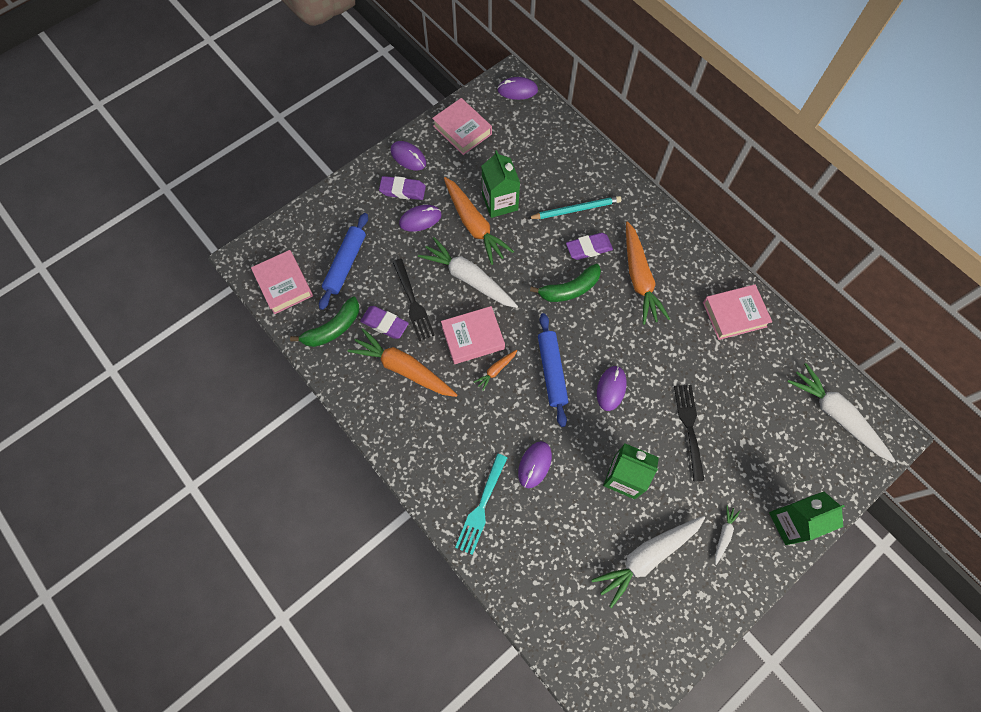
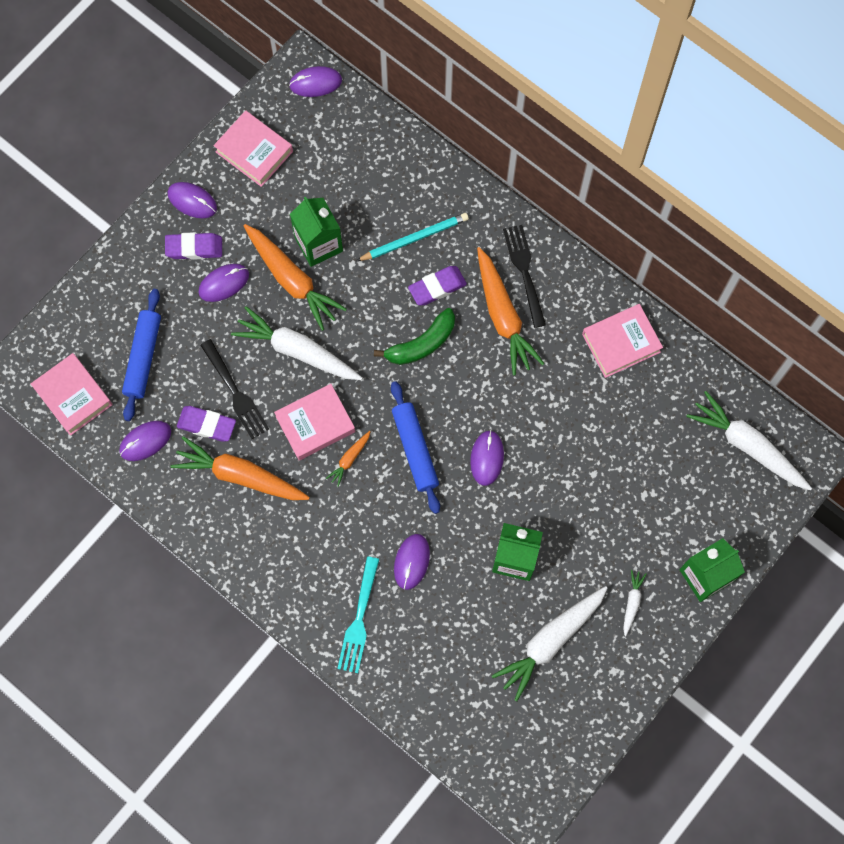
camera: 10 degrees left, 5 degrees up
(333, 328) = (145, 441): green banana -> purple mouse
(689, 428) = (582, 489): black fork -> black fork (525, 272)

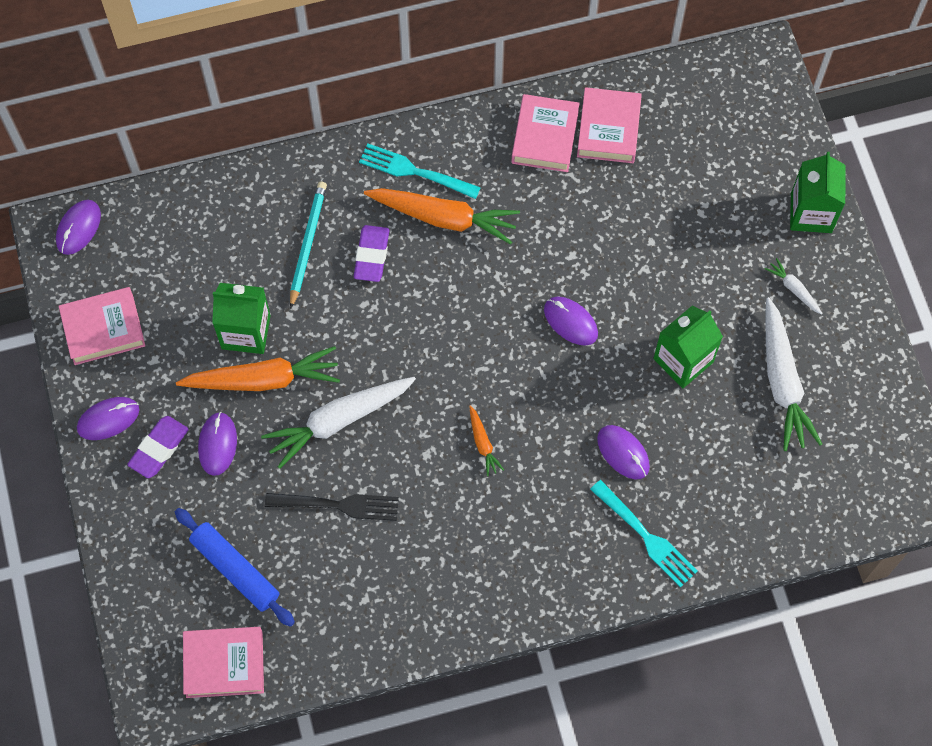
camera: 55 degrees left, 5 degrees down
(145, 441) = (324, 623): purple mouse -> none
(207, 425) = (351, 553): purple eraser -> none
(240, 475) = (425, 555): orange carrot -> none
(315, 424) = (425, 452): pink book -> pink book (608, 129)
(415, 449) = (516, 379): blue rolling pin -> none
(421, 344) = (417, 306): green banana -> none
(525, 272) = (415, 171): black fork -> turquoise fork
(747, 445) = (716, 100): white carrot -> none

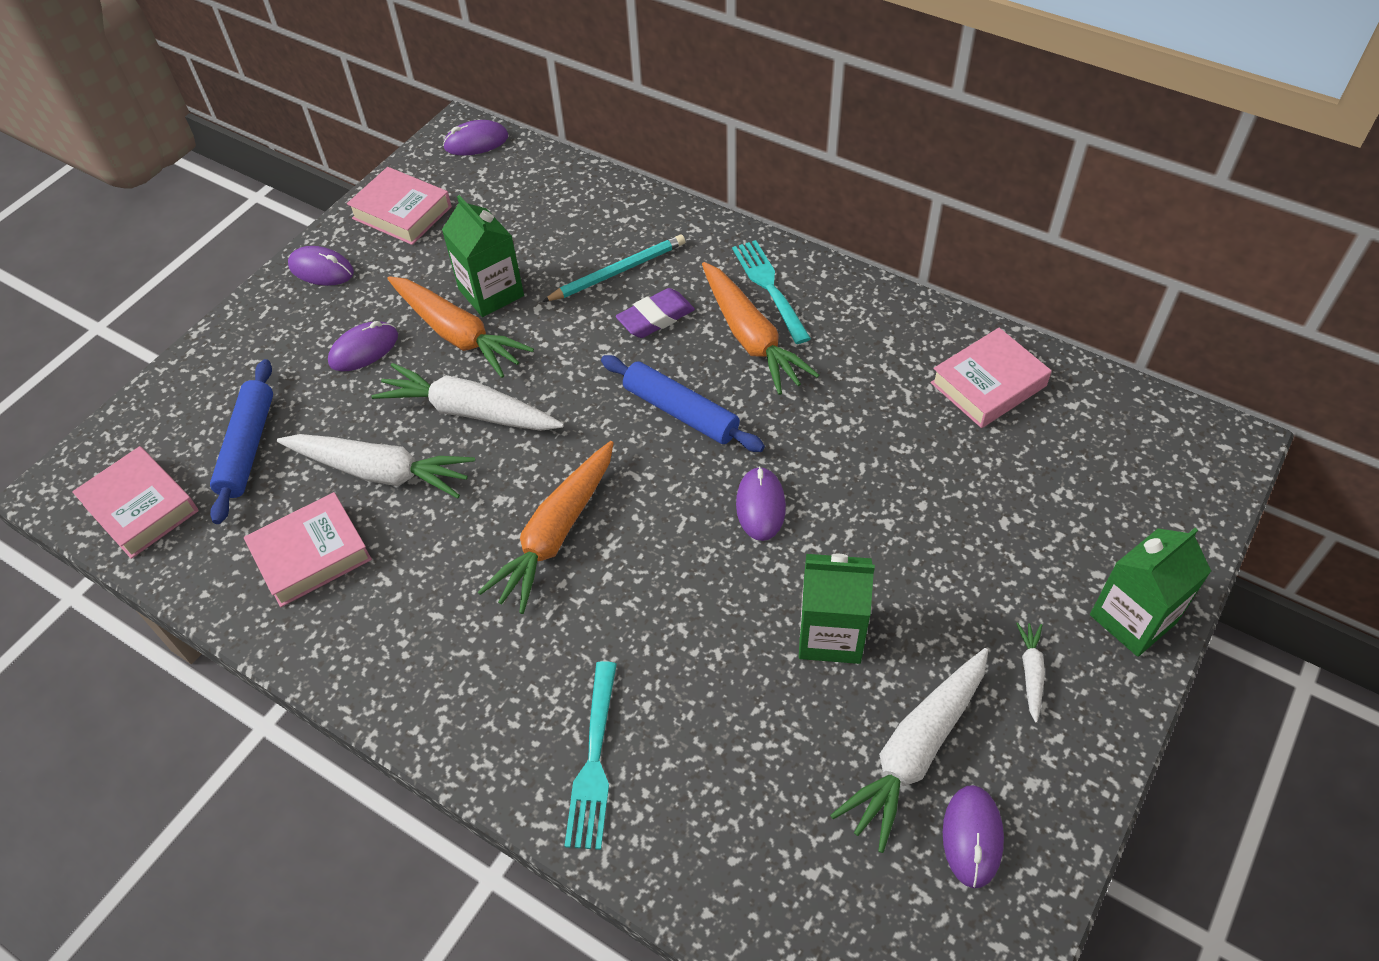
camera: 50 degrees right, 15 degrees down
(159, 448) = (323, 317): purple eraser -> none
(337, 505) = (381, 472): black fork -> white carrot
(461, 305) = (681, 412): none -> blue rolling pin
(483, 443) = (556, 534): orange carrot -> orange carrot, size x2.17
(545, 137) = (918, 346): pink book -> pink book (311, 555)
(623, 453) = (668, 662): purple mouse -> purple mouse (972, 837)

